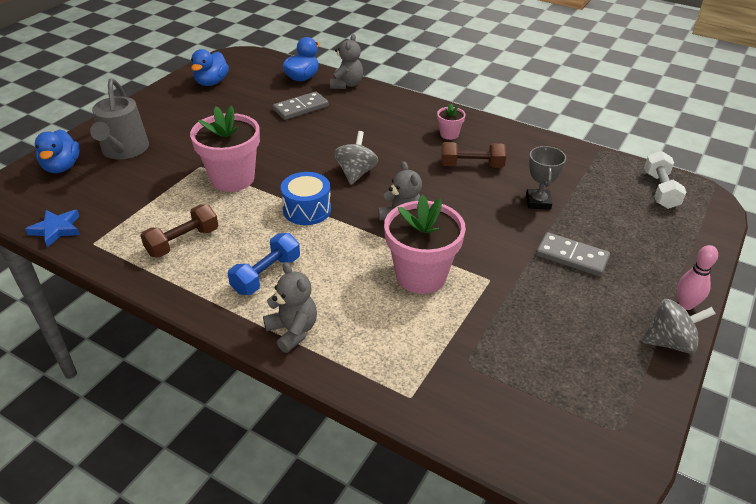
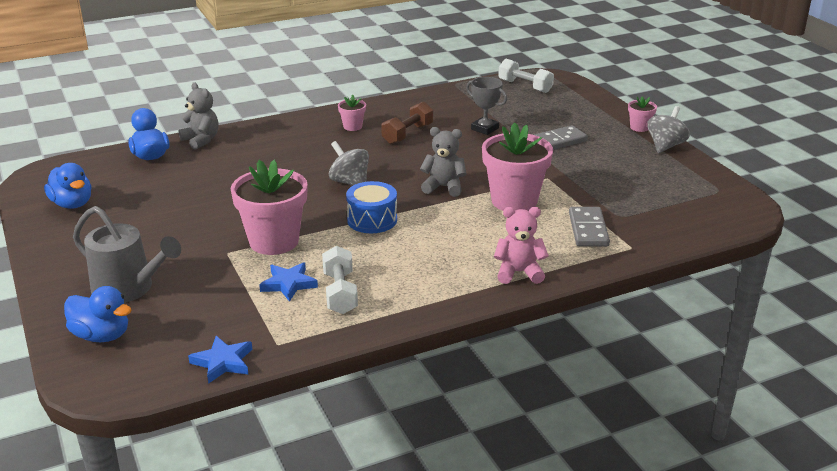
camera: 55 degrees left, 10 degrees down
(177, 212) = (288, 284): none -> blue star
(183, 242) = (340, 293): brown dumbbell -> white dumbbell
(266, 275) = (437, 264): blue dumbbell -> none
(293, 331) = (519, 273): grey teddy bear -> pink teddy bear
(301, 108) = (205, 174): grey domino -> grey domino (588, 229)
(685, 304) = (639, 127): pink bowling pin -> pink flower pot

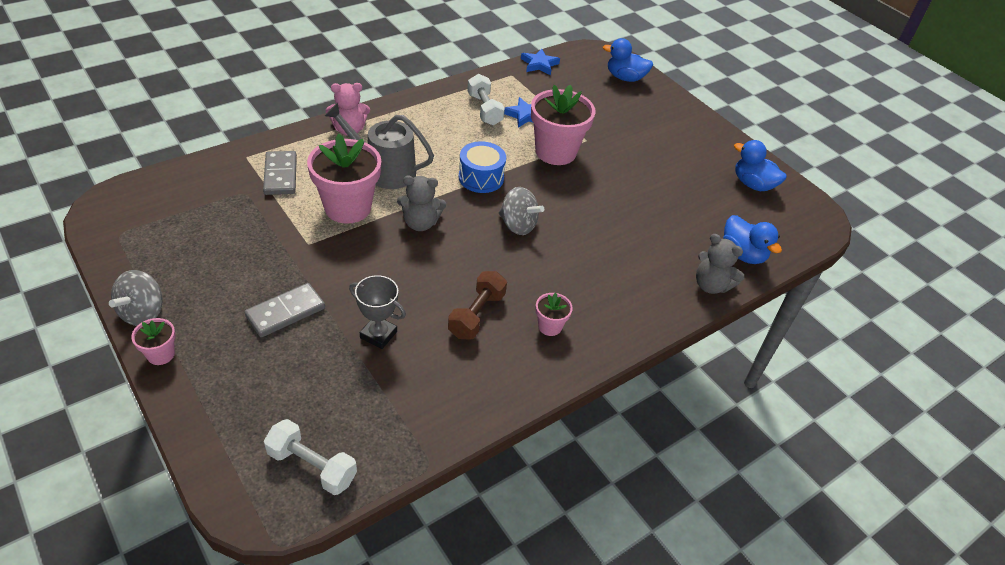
camera: 165 degrees right, 15 degrees up
(128, 289) = (636, 109): grey watering can -> grey watering can (384, 171)

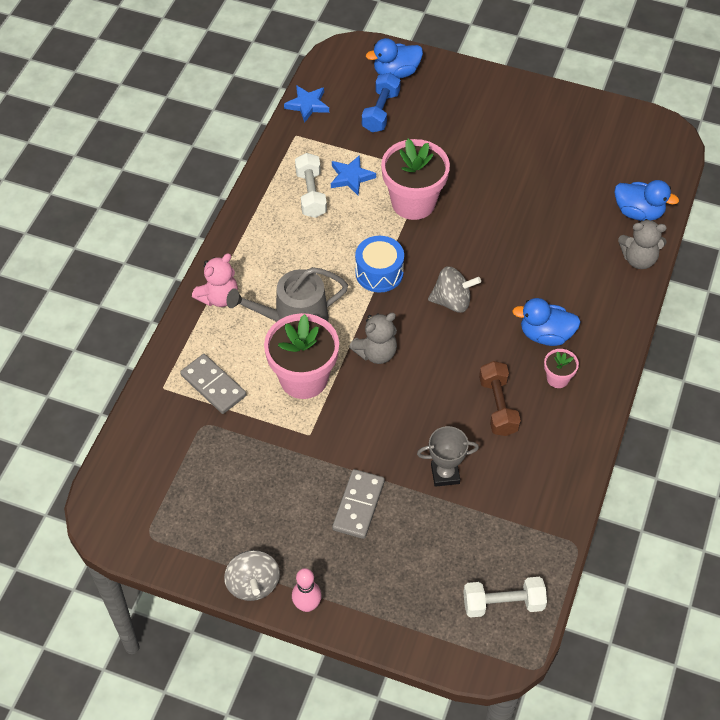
camera: 30 degrees left, 10 degrees up
(161, 354) = (307, 605): pink flower pot -> pink bowling pin
(484, 109) = (311, 194): white dumbbell -> white dumbbell turned 45 degrees clockwise
(589, 92) = (381, 111): none -> blue dumbbell
(753, 184) = (594, 132): blue duck -> blue duck (545, 335)

